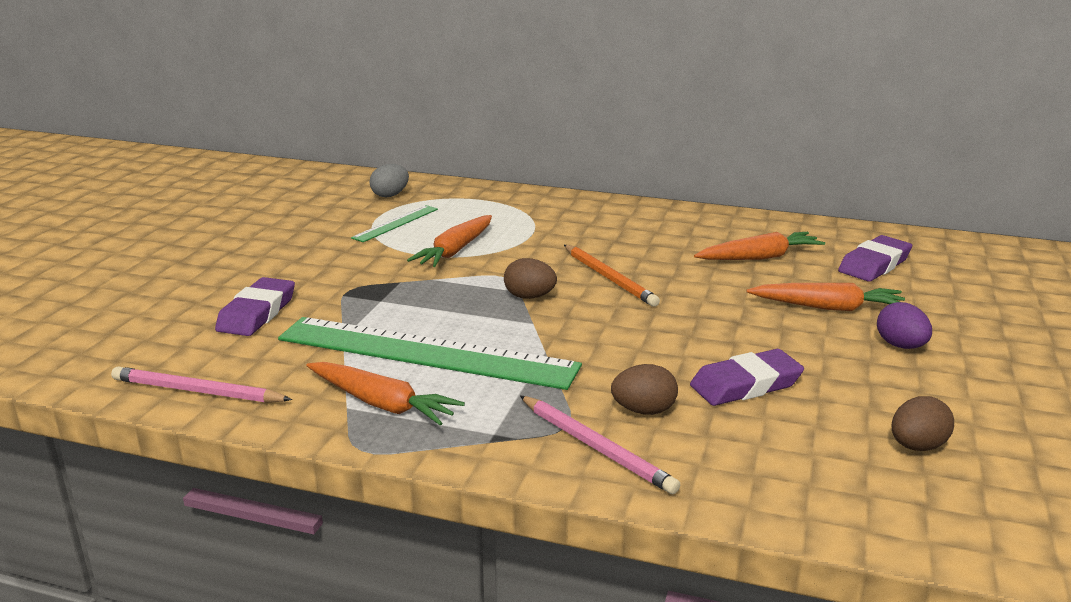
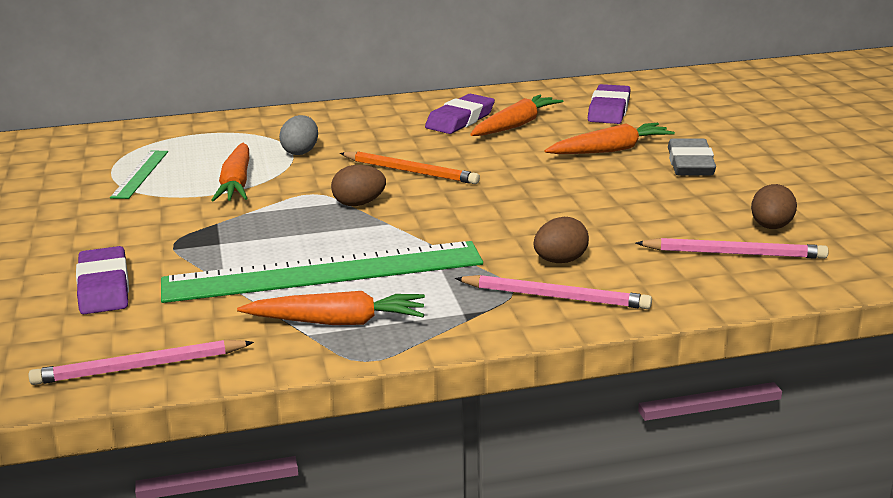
camera: 30 degrees left, 0 degrees up
(390, 195) = (97, 150): grey egg -> grey egg (301, 152)
(746, 385) = (613, 221): purple eraser -> purple eraser (460, 120)
(838, 463) = (734, 253): none -> pink pencil
(900, 346) = (690, 164): purple egg -> grey eraser

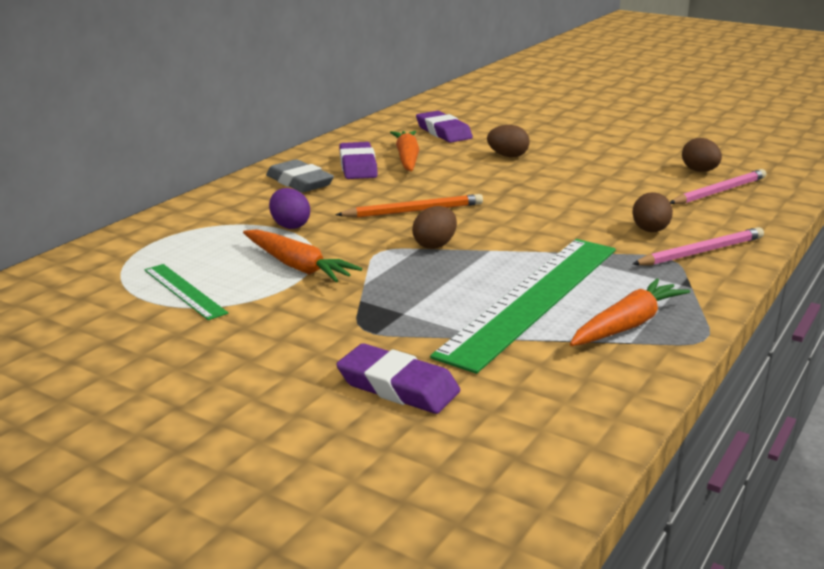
camera: 45 degrees left, 0 degrees up
(139, 367) = (586, 424): pink pencil -> none
(301, 152) = (290, 225): grey egg -> purple egg
(610, 150) = (507, 156): orange carrot -> brown egg
(690, 164) = (573, 150): grey eraser -> grey eraser (299, 182)

